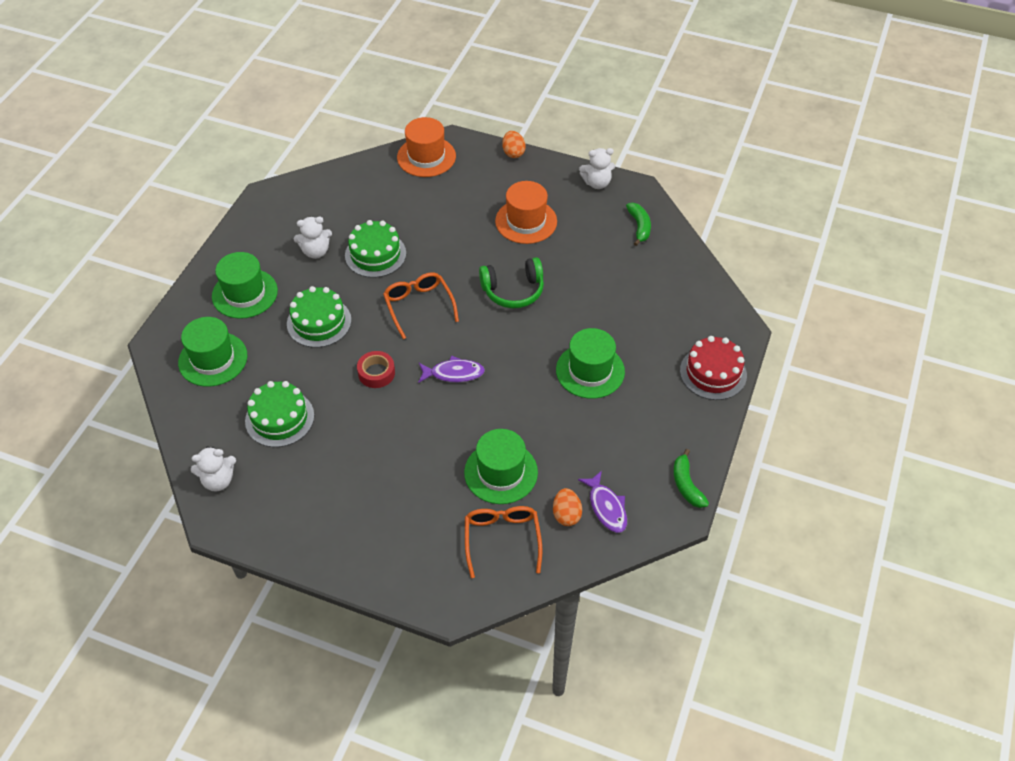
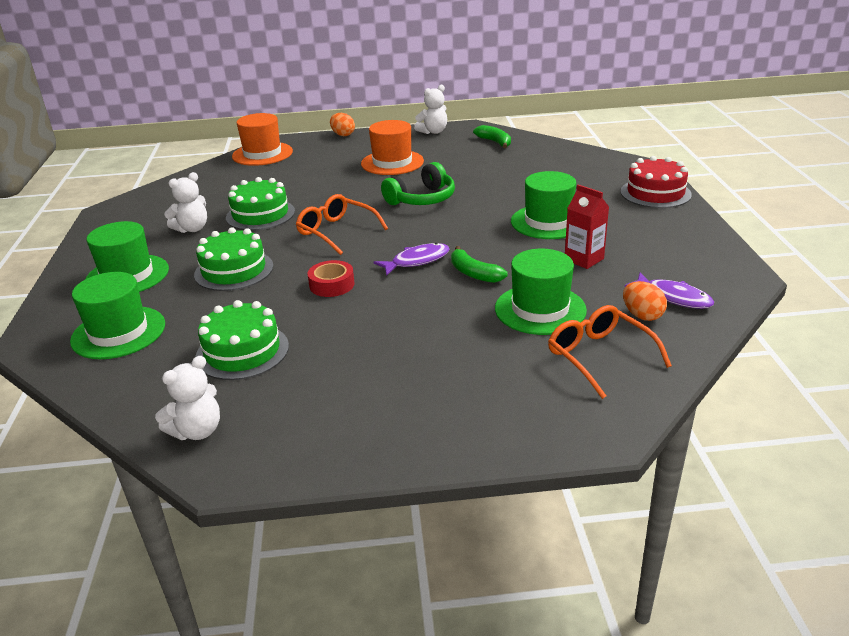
camera: 25 degrees left, 20 degrees down
(578, 432) = (584, 259): none -> red carton
(686, 485) = (725, 259): green banana -> green banana (474, 273)

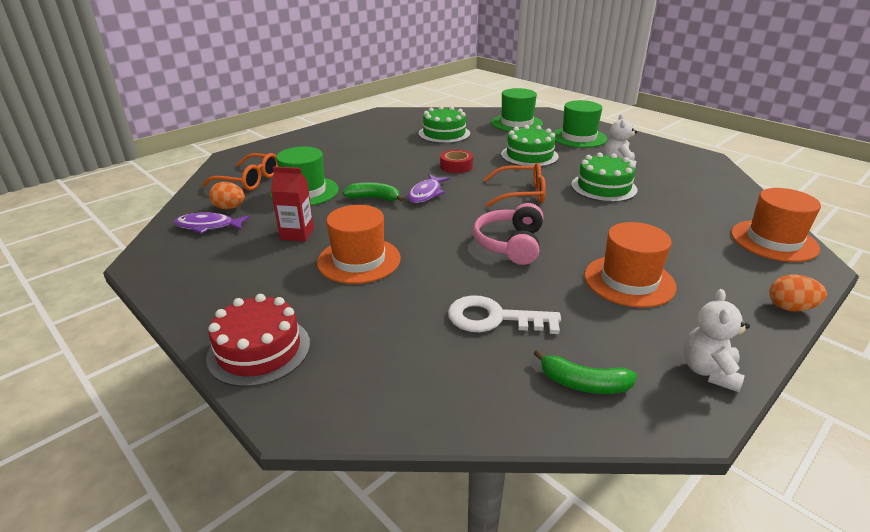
camera: 140 degrees right, 0 degrees up
(197, 431) = (412, 115): white teddy bear -> none
(422, 199) = (510, 244): green headphones -> pink headphones
(499, 170) = (494, 318): none -> white key
(548, 222) = (359, 260): green hat -> orange hat

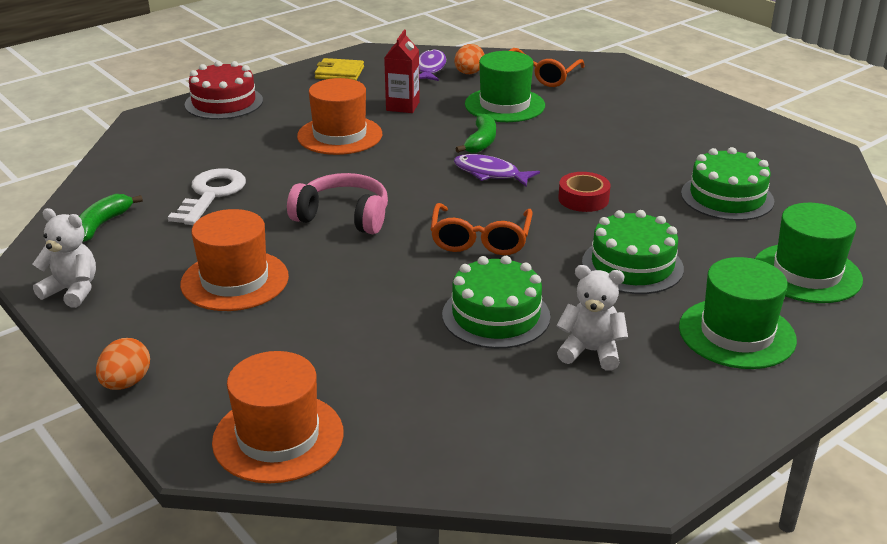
camera: 95 degrees right, 0 degrees up
(196, 276) = (339, 73): none -> yellow wallet

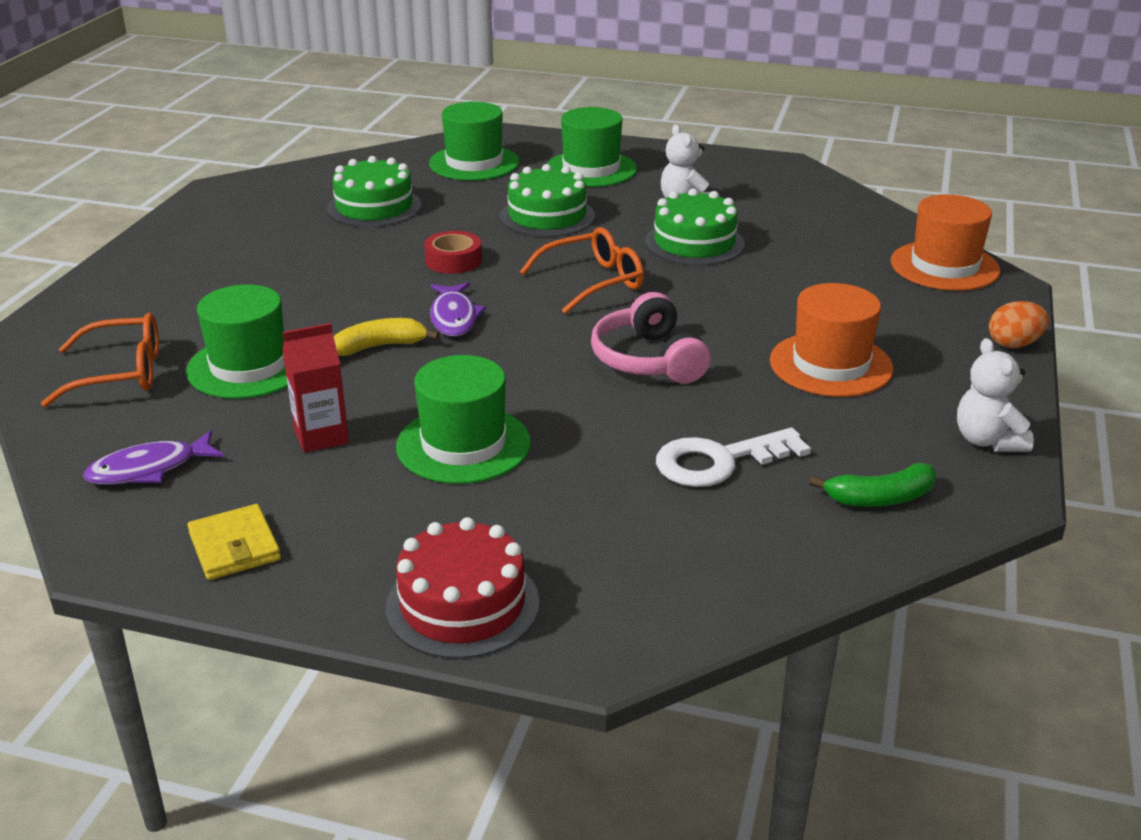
camera: 125 degrees left, 0 degrees up
(340, 135) = (463, 445): orange hat -> green hat
(469, 73) = (147, 429): orange egg -> none
(481, 142) = (379, 346): green banana -> yellow banana

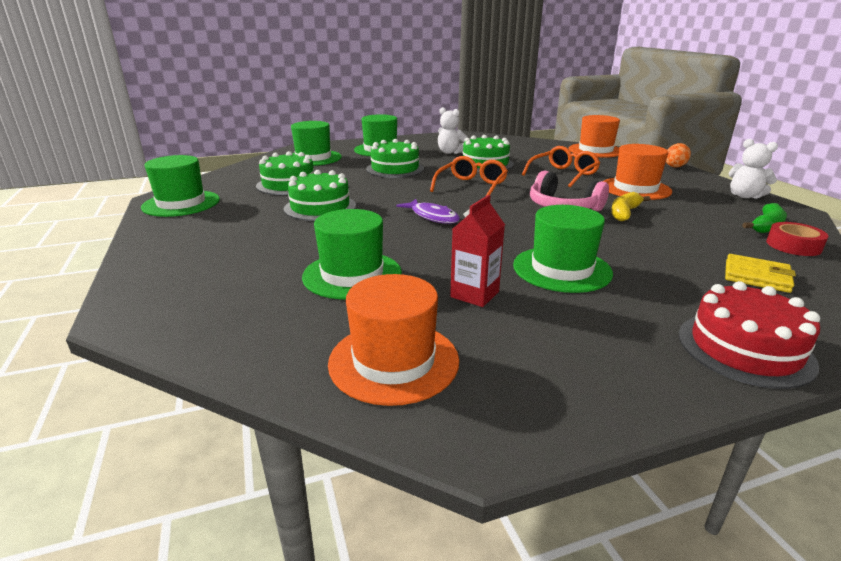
camera: 35 degrees left, 5 degrees down
(121, 373) = (257, 309): orange glasses -> orange glasses (563, 174)
(149, 469) = (394, 361): purple fish -> orange hat
(225, 205) = (181, 203): none -> green hat
(235, 546) = (555, 383): yellow wallet -> yellow wallet (756, 276)
(354, 259) = (320, 207): none -> green cake
(379, 346) = (417, 240): yellow banana -> yellow banana (624, 213)
(453, 260) = (381, 195): red tape -> red tape (793, 245)
(719, 461) = (683, 234): white key -> none

